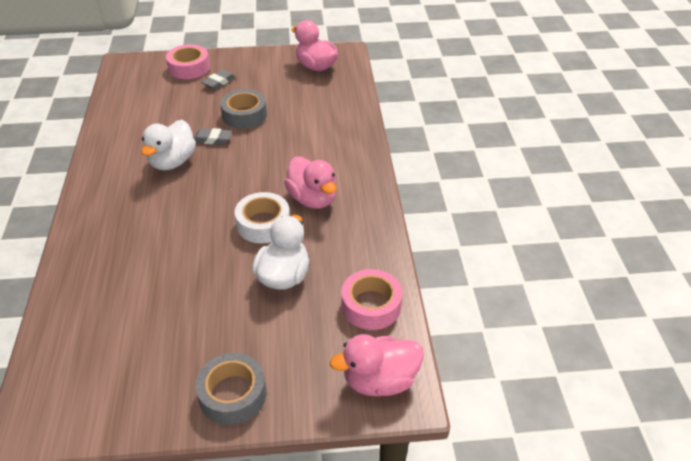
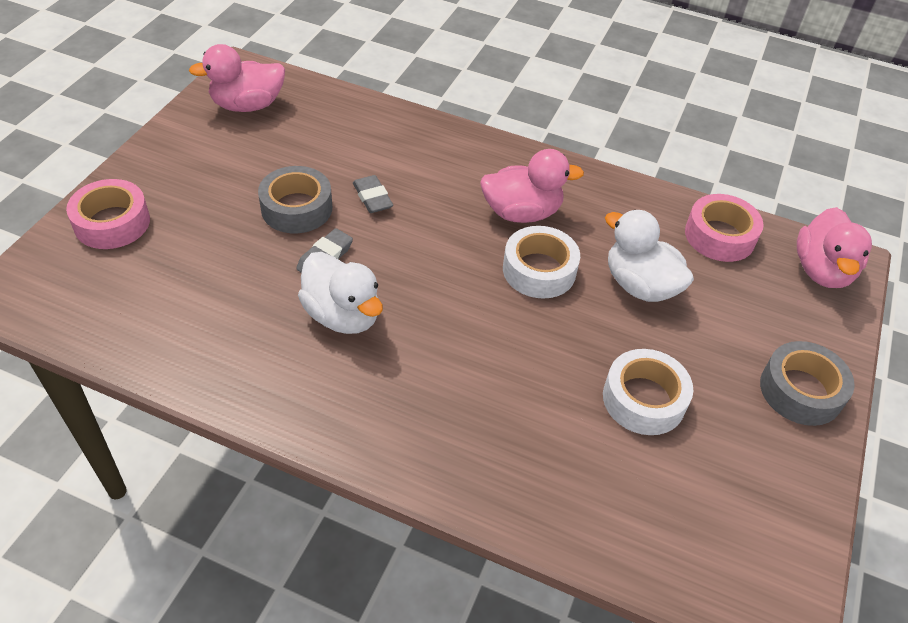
camera: 65 degrees left, 5 degrees up
(177, 307) = (643, 399): none -> white tape
(219, 82) = (187, 205): grey eraser -> grey eraser (372, 198)

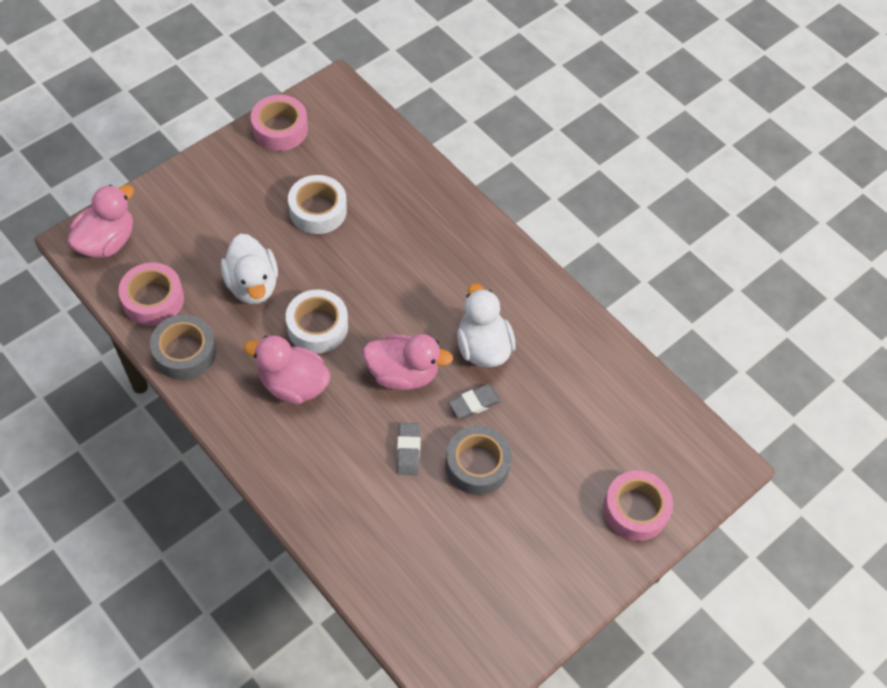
camera: 155 degrees left, 10 degrees up
(247, 105) = (474, 626): pink duck -> pink duck (403, 374)
(791, 498) = (280, 129): none -> pink tape
(800, 391) = (213, 175): grey tape -> grey tape (185, 352)

